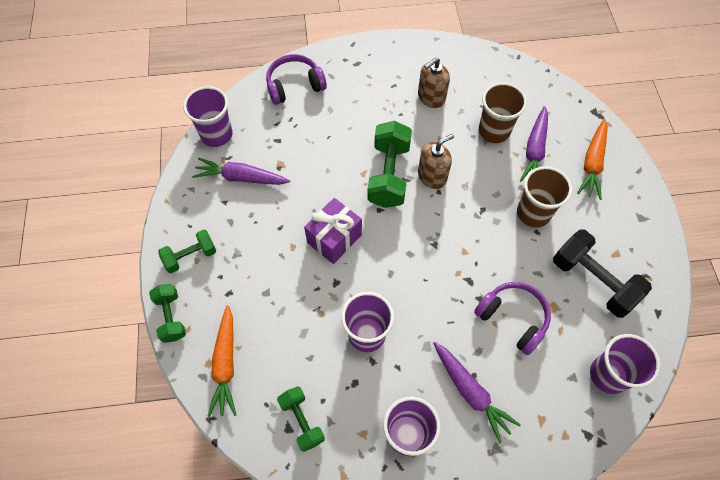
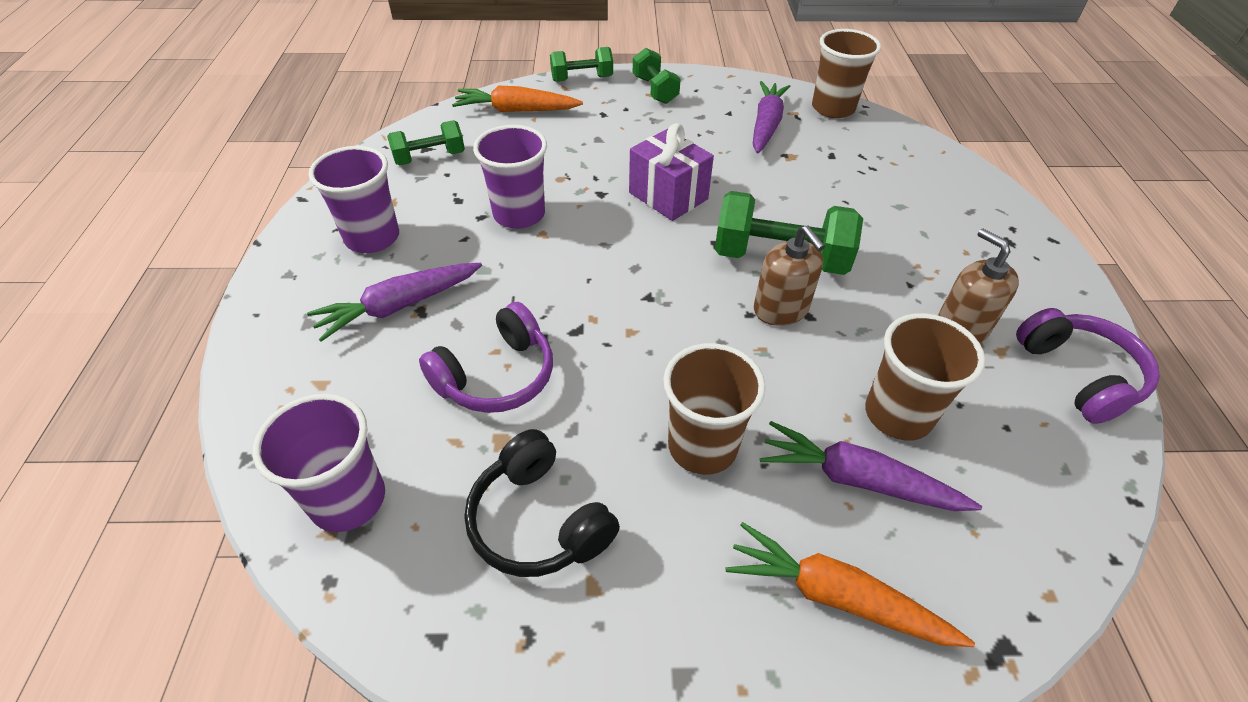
camera: 95 degrees right, 15 degrees down
(216, 134) = (833, 108): purple cup -> brown cup
(294, 85) = (937, 174): purple headphones -> purple headphones (1079, 375)
(593, 281) = (538, 521): black dumbbell -> black headphones

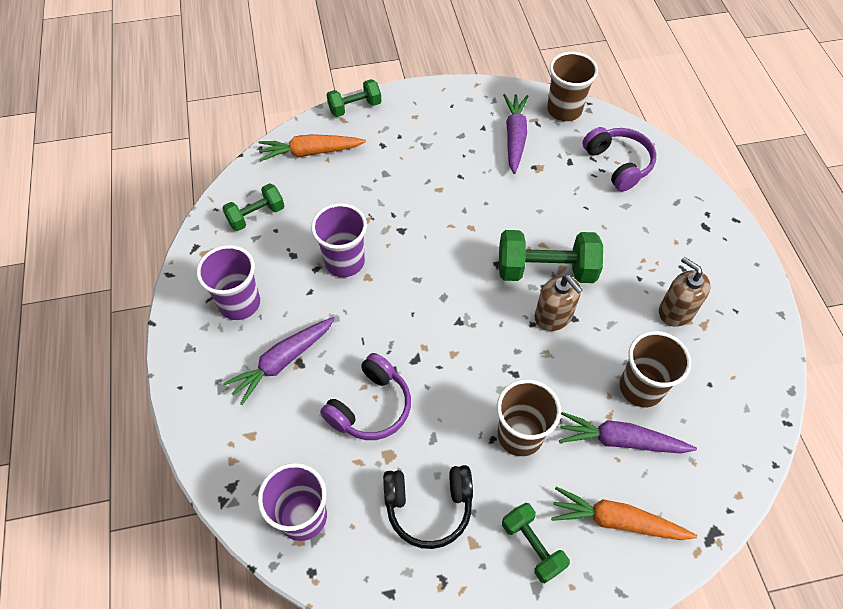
camera: 10 degrees left, 10 degrees up
(538, 521) = (428, 507): black headphones -> black headphones turned 45 degrees counterclockwise
(655, 90) = (418, 111): green dumbbell -> green dumbbell (532, 546)
(668, 196) = (453, 224): purple gift -> none
(1079, 375) = (754, 335): purple headphones -> purple headphones (618, 164)

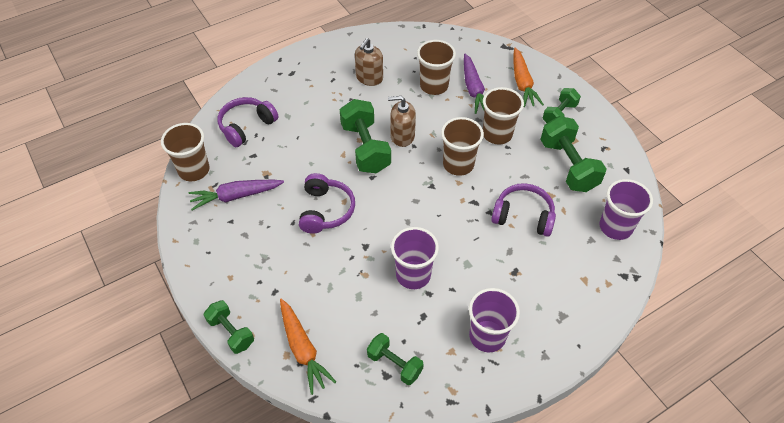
camera: 110 degrees left, 5 degrees down
(282, 361) = (520, 283): purple carrot -> none
(428, 507) = (568, 166): black headphones -> green dumbbell
(464, 207) = (326, 210): none -> purple headphones
(482, 364) = (458, 164): none -> brown cup
(553, 316) = (402, 136): brown soap dispenser -> brown soap dispenser turned 120 degrees counterclockwise

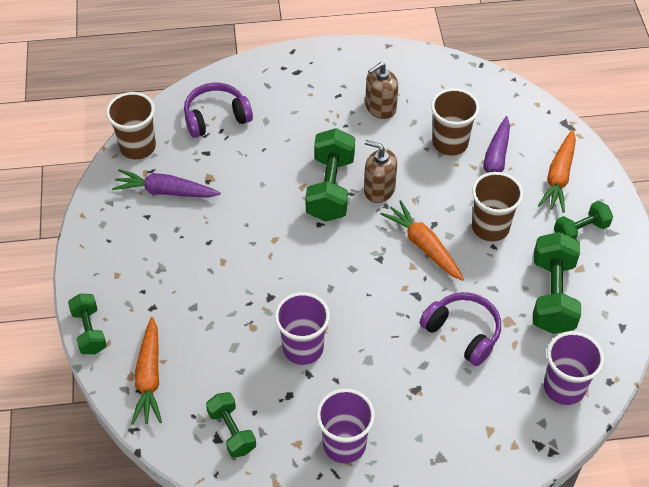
camera: 25 degrees right, 0 degrees up
(326, 210) = (249, 242): purple headphones -> none
(458, 164) = (424, 246): brown cup -> orange carrot

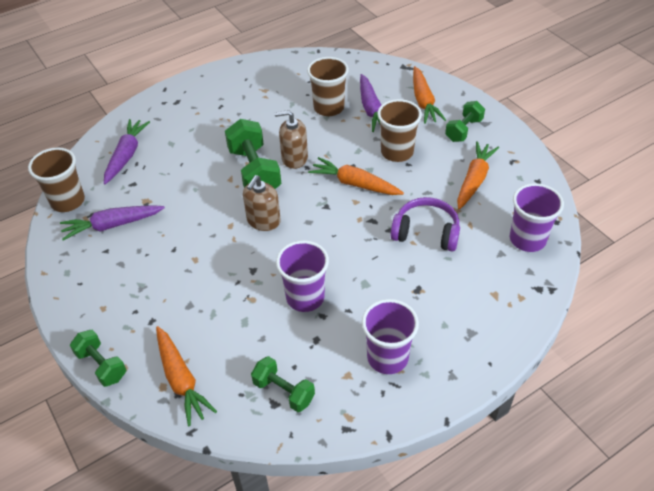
camera: 25 degrees left, 5 degrees down
(216, 117) = (126, 155): purple headphones -> purple carrot
(380, 108) = (259, 103): brown soap dispenser -> brown soap dispenser (263, 221)
(552, 295) = (474, 180): green dumbbell -> orange carrot

